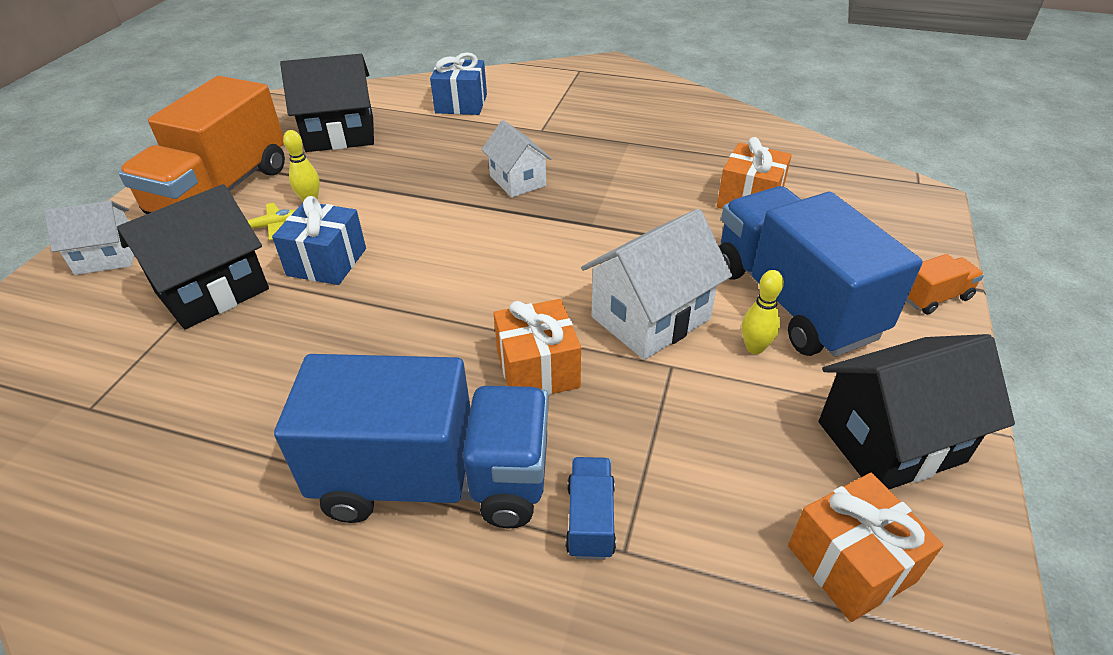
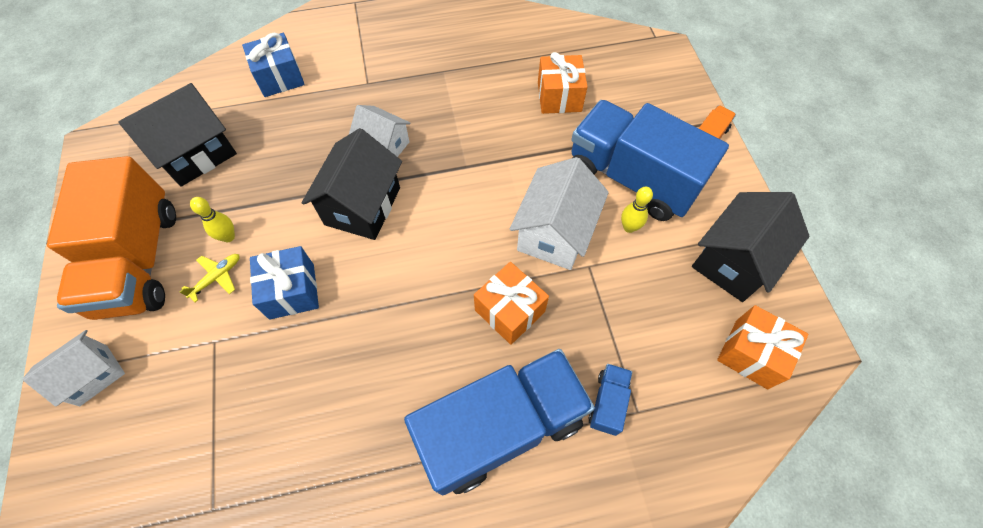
camera: 30 degrees left, 20 degrees up
(212, 291) = (219, 362): black house -> black house (362, 206)
(590, 519) = (608, 402): blue truck -> blue truck turned 45 degrees clockwise

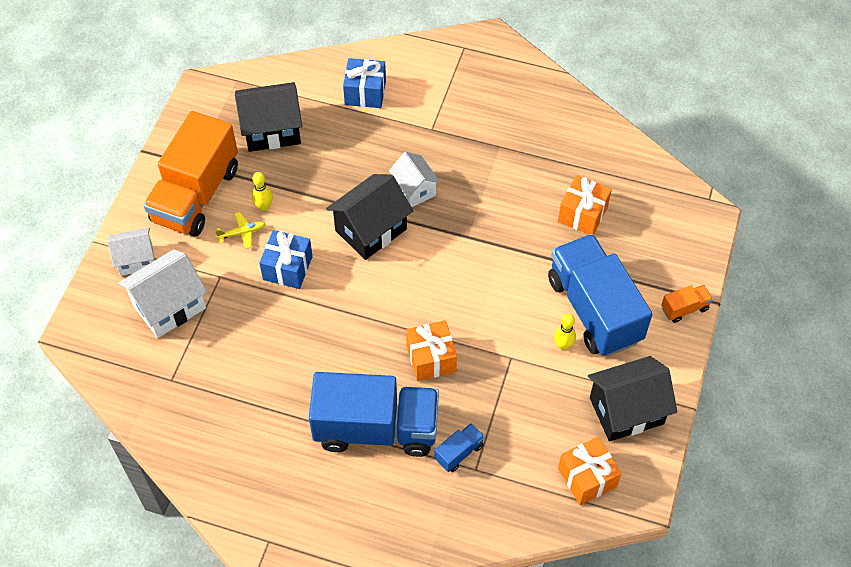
camera: 30 degrees right, 5 degrees down
(554, 233) = (501, 321): white house -> white house (169, 306)

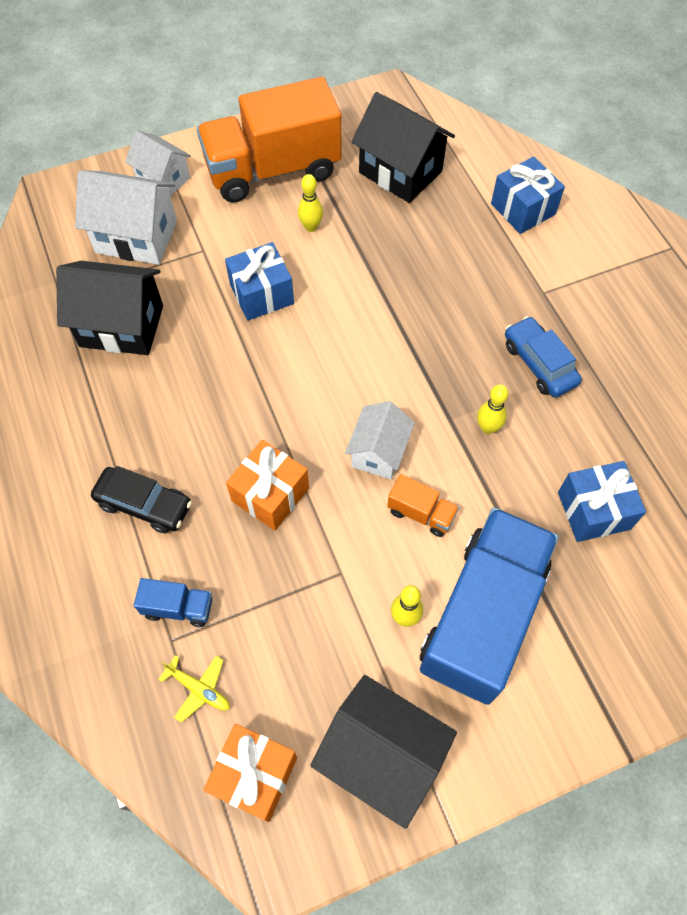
camera: 50 degrees right, 5 degrees up
(242, 233) = (266, 232): yellow plane -> yellow plane (198, 689)
(371, 230) = (371, 329): black house -> black house (121, 326)
(376, 428) = (144, 504): blue truck -> black car
(414, 189) = (456, 330): white house -> white house (378, 452)
(474, 168) = (539, 364): none -> blue car
(490, 223) = (487, 428): none -> yellow bowling pin
(582, 214) = (593, 510): orange gift -> blue gift
(684, 308) = (583, 721): orange truck -> orange truck (421, 513)

